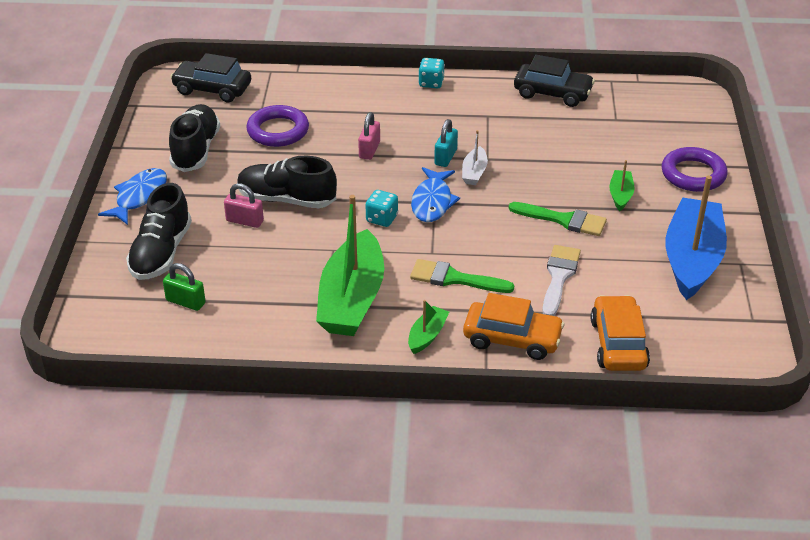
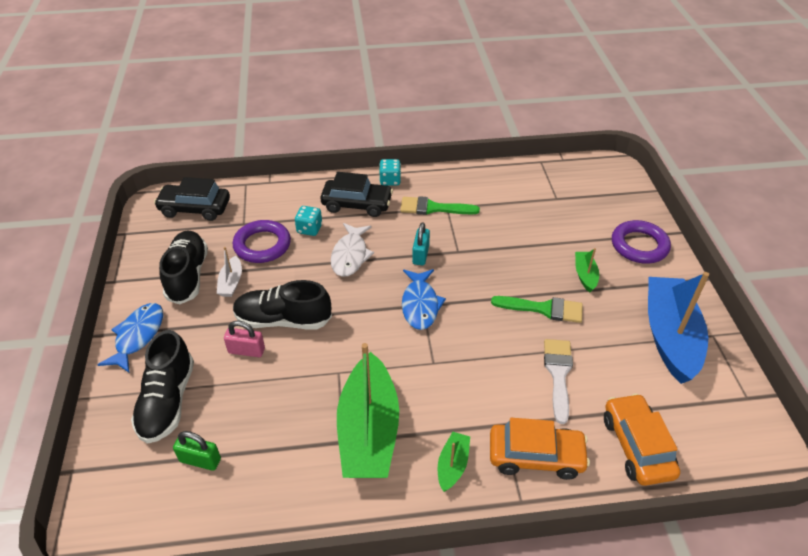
camera: 10 degrees left, 5 degrees up
(369, 150) = (350, 255): pink padlock -> white fish
(382, 219) = (377, 330): turquoise dice -> turquoise dice (309, 229)
(455, 278) = (462, 390): green brush -> green brush (433, 208)
(474, 172) = (450, 268): white boat -> white boat (231, 282)
(552, 93) = (496, 179): black car -> black car (357, 204)

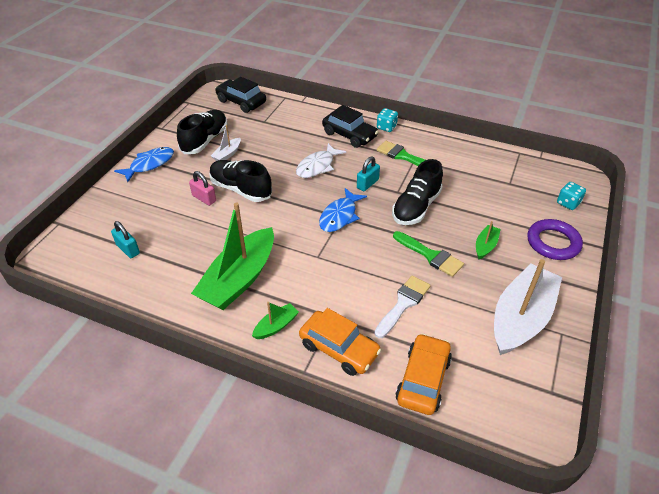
camera: 30 degrees right, 0 degrees up
(167, 401) = (136, 208): black shoe -> black shoe (416, 207)
(200, 460) = (128, 249): green padlock -> turquoise padlock
(262, 245) = (265, 139): purple ring -> none
(309, 229) = (303, 140): turquoise dice -> turquoise dice (568, 203)
(670, 336) = (520, 318): blue boat -> white boat

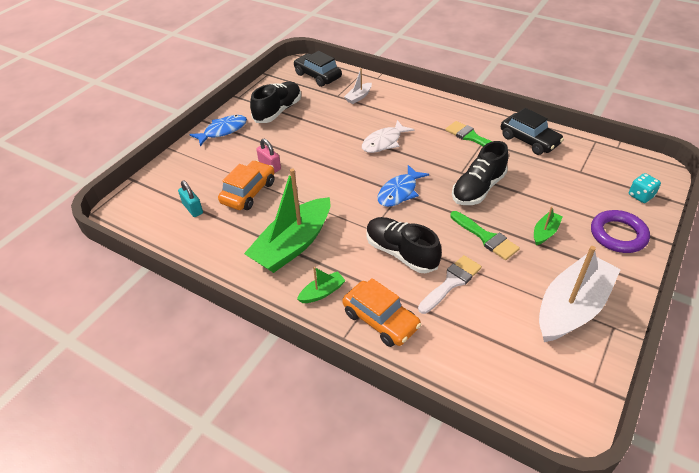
camera: 10 degrees right, 0 degrees up
(227, 154) = (297, 125): white boat -> white boat (358, 97)
(241, 189) = (306, 160): black shoe -> black shoe (401, 253)
(349, 135) = (420, 113): black car -> black car (529, 140)
(367, 184) = (432, 162): turquoise padlock -> none
(386, 127) = (459, 108): turquoise dice -> none
(423, 380) = (460, 358): orange car -> orange car (248, 192)

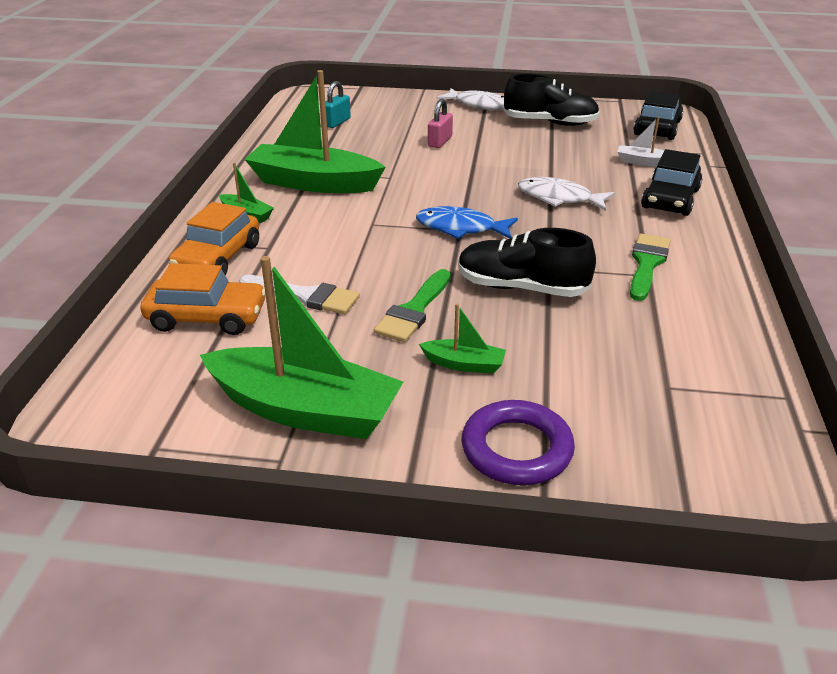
camera: 65 degrees right, 10 degrees down
(223, 131) = (479, 105): blue fish -> white fish
(248, 192) = (384, 142): orange car -> orange car (207, 317)
(401, 253) = (340, 250): black shoe -> none
(529, 140) = (701, 319): black car -> black car (670, 199)
(571, 307) = (305, 410): white boat -> green boat
(640, 196) = (661, 473): turquoise dice -> none

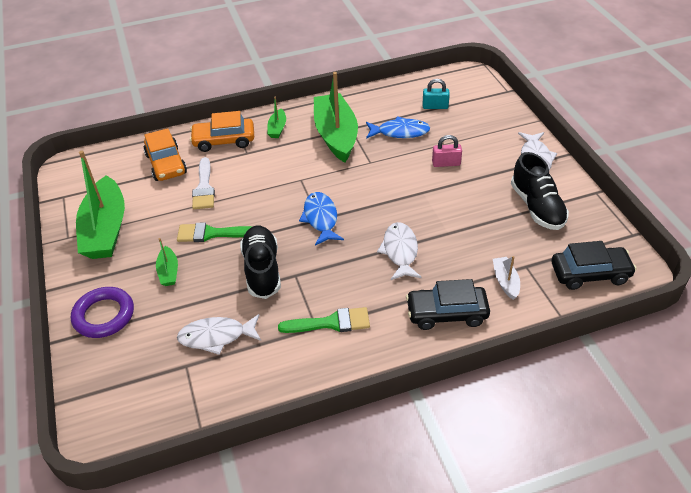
camera: 65 degrees right, 10 degrees up
(357, 149) = (400, 132): none -> blue fish
(625, 349) = (216, 337): none -> white fish

